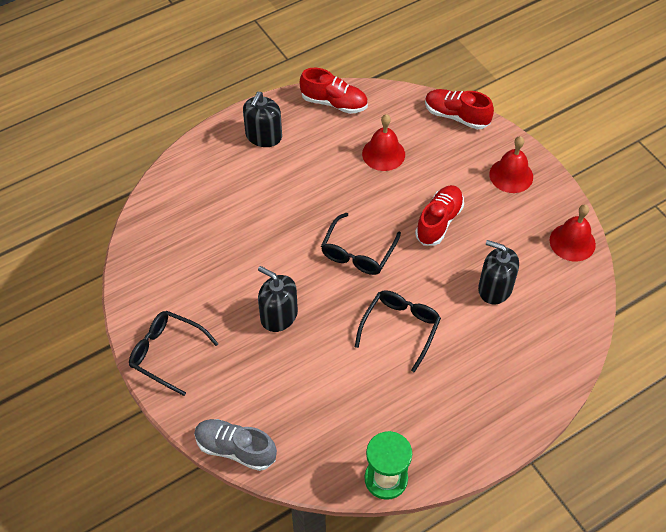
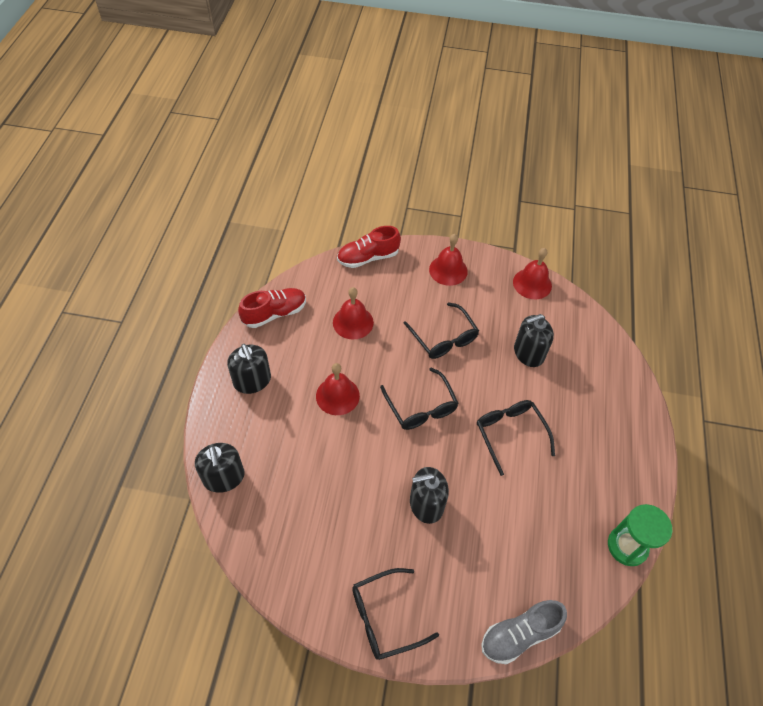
camera: 50 degrees left, 0 degrees up
(174, 182) = (224, 477): none -> black soap dispenser
(308, 194) = (337, 395): none -> red bell
(439, 221) = (444, 338): red shoe -> black glasses

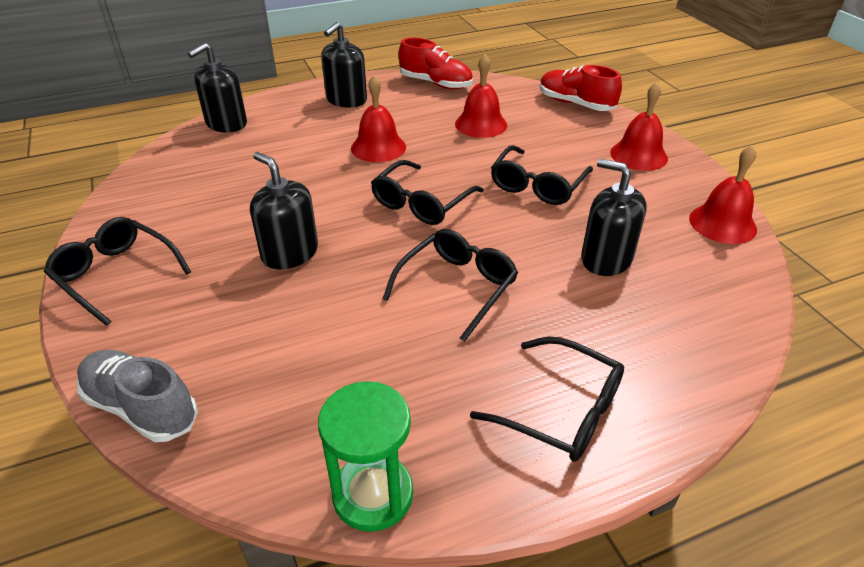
camera: 60 degrees right, 15 degrees down
(618, 442) = (563, 411): none -> black glasses

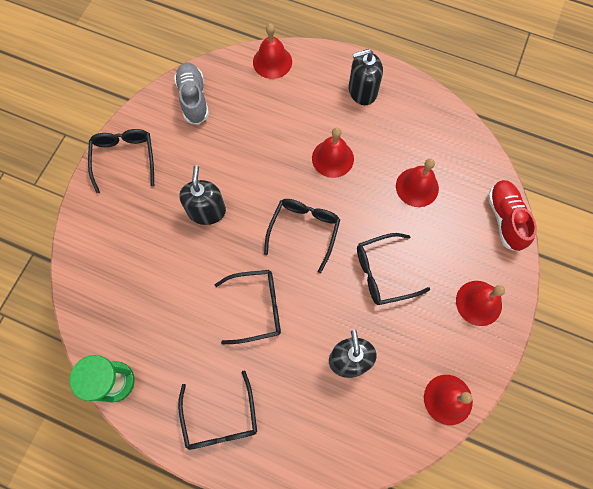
camera: 45 degrees right, 30 degrees up
(141, 407) = (76, 256): grey shoe -> grey shoe (193, 99)
(226, 123) = (272, 62): black soap dispenser -> red bell
(421, 203) = (304, 230): black glasses -> black glasses turned 120 degrees clockwise
(436, 83) = (437, 118): red shoe -> none

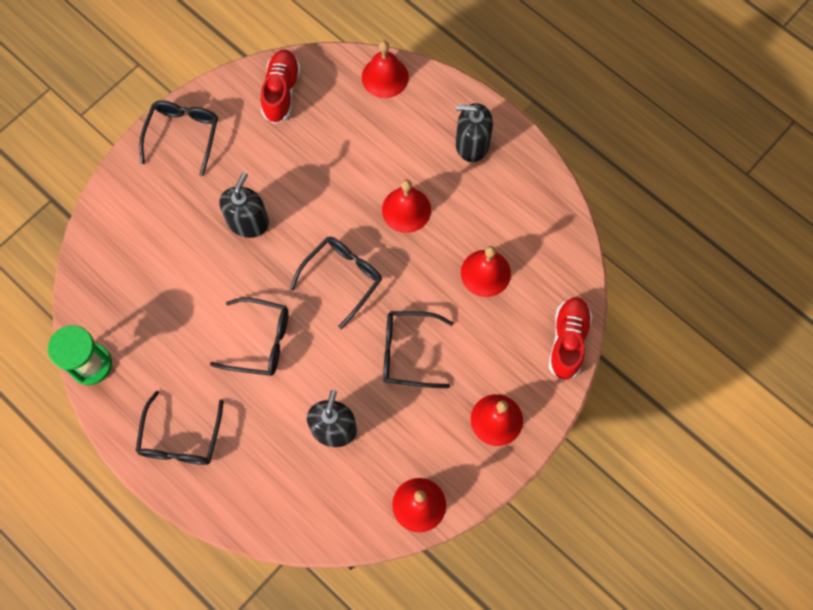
camera: 20 degrees right, 0 degrees up
(193, 99) = (281, 92): grey shoe -> red shoe

